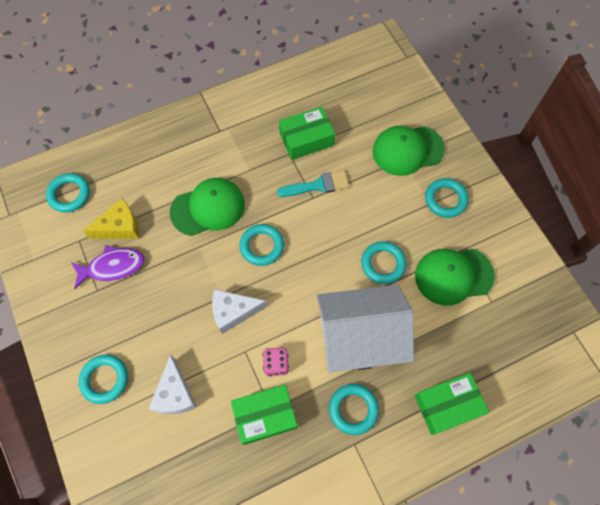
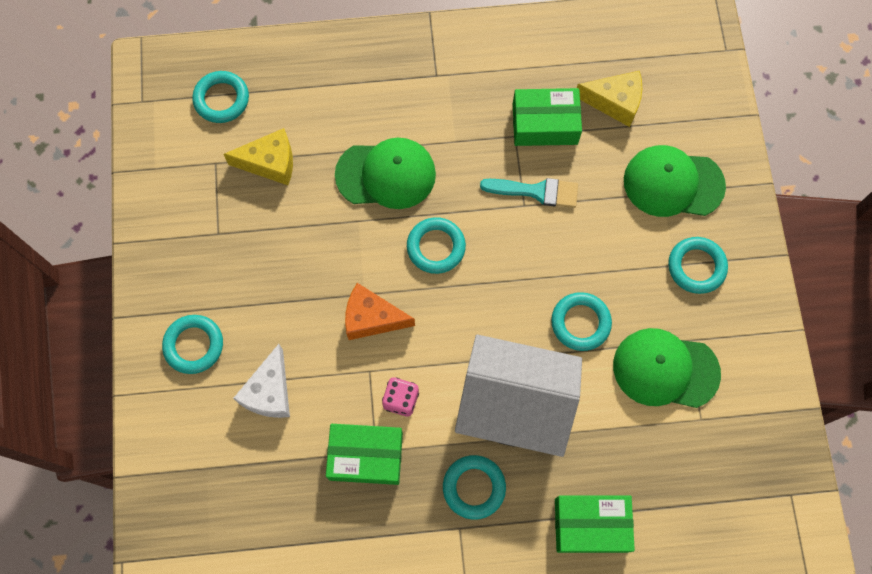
camera: 20 degrees right, 5 degrees up
(113, 267) = (245, 210): purple fish -> none
(233, 312) = (372, 318): white cheese -> orange cheese
(348, 111) = (614, 102): none -> yellow cheese

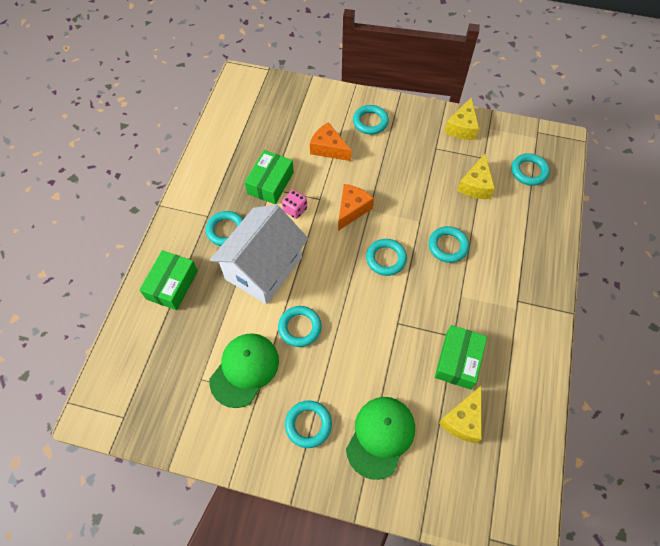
camera: 110 degrees right, 10 degrees down
(165, 206) = (462, 127): none -> yellow cheese
(269, 392) = (328, 148): white cheese -> orange cheese
(386, 174) = (448, 246): green cap -> turquoise ring
(536, 191) = (405, 335): turquoise brush -> none

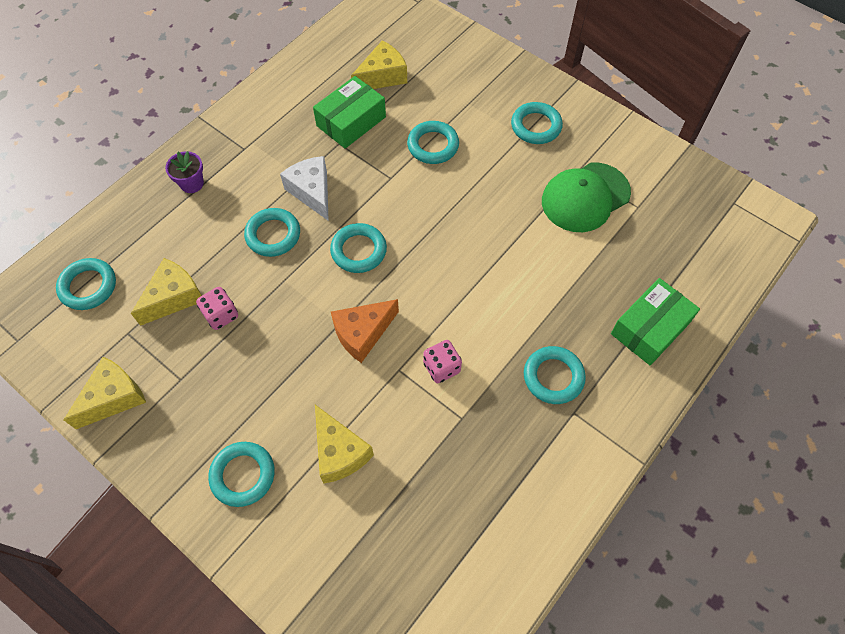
camera: 155 degrees left, 0 degrees up
(263, 268) = (520, 301): white house -> none
(270, 183) = (458, 428): green box -> none
(300, 327) = (504, 215): turquoise ring -> turquoise ring (433, 145)
(328, 148) = (339, 452): orange cheese -> yellow cheese
(380, 436) = (469, 93): green cap -> none
(441, 187) = (221, 315): none -> pink dice
(445, 287) = (312, 192): none -> white cheese
(529, 258) = (192, 183): none -> purple flower pot

